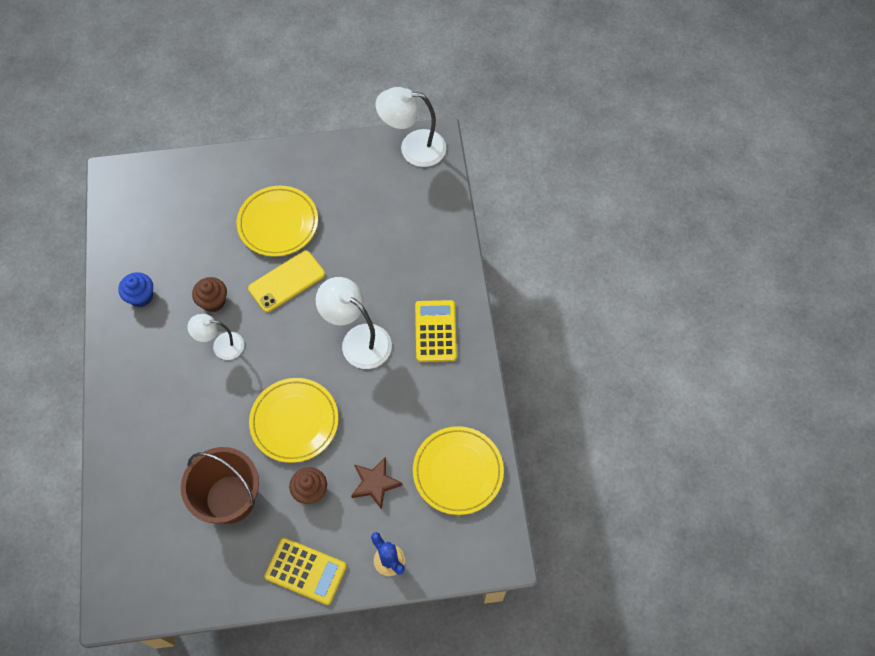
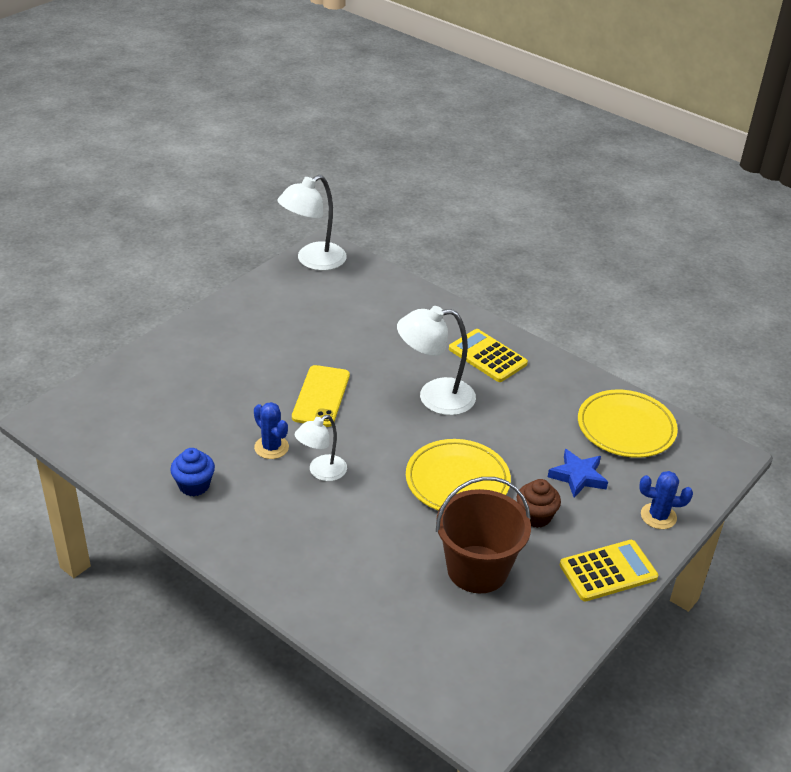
camera: 45 degrees left, 25 degrees down
(213, 301) = (271, 447): brown cupcake -> blue cactus
(278, 223) = (260, 364): yellow plate -> none
(375, 483) = (578, 476): brown star -> blue star

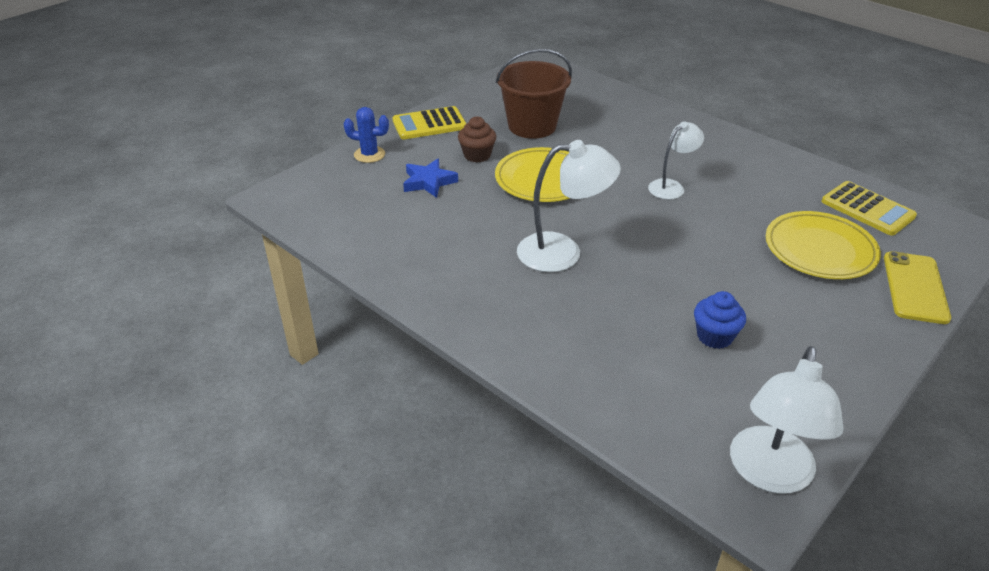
camera: 175 degrees left, 0 degrees up
(194, 485) = (784, 177): blue cupcake -> blue cupcake (714, 336)
(271, 447) = (726, 206): blue cactus -> none
(313, 261) = (769, 474): white lamp -> white lamp turned 150 degrees clockwise
(321, 396) = (691, 254): yellow phone -> yellow phone (915, 287)
(487, 356) = (494, 301): yellow calculator -> yellow calculator (867, 209)
(626, 428) = (360, 222): yellow plate -> yellow plate (820, 250)

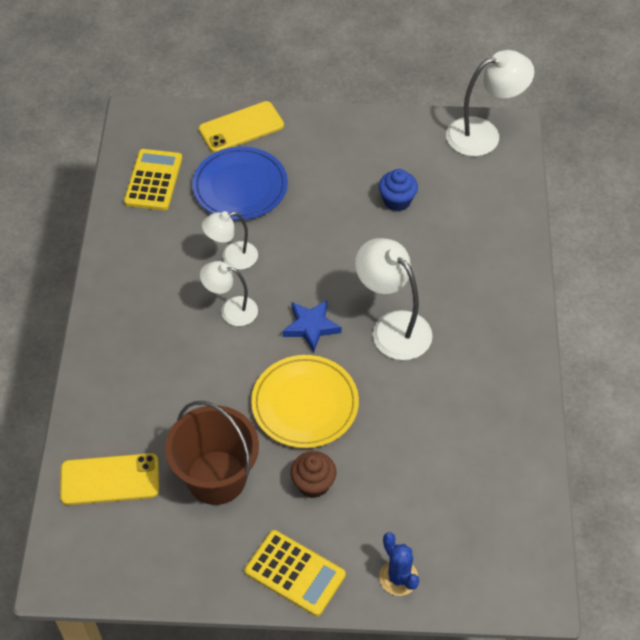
camera: 130 degrees left, 15 degrees up
(428, 182) = (392, 488): blue star -> blue star (311, 327)
(580, 95) = (110, 479): none -> yellow phone
(730, 209) = (232, 257): none -> white lamp
(820, 250) = (240, 187): yellow plate -> blue plate

